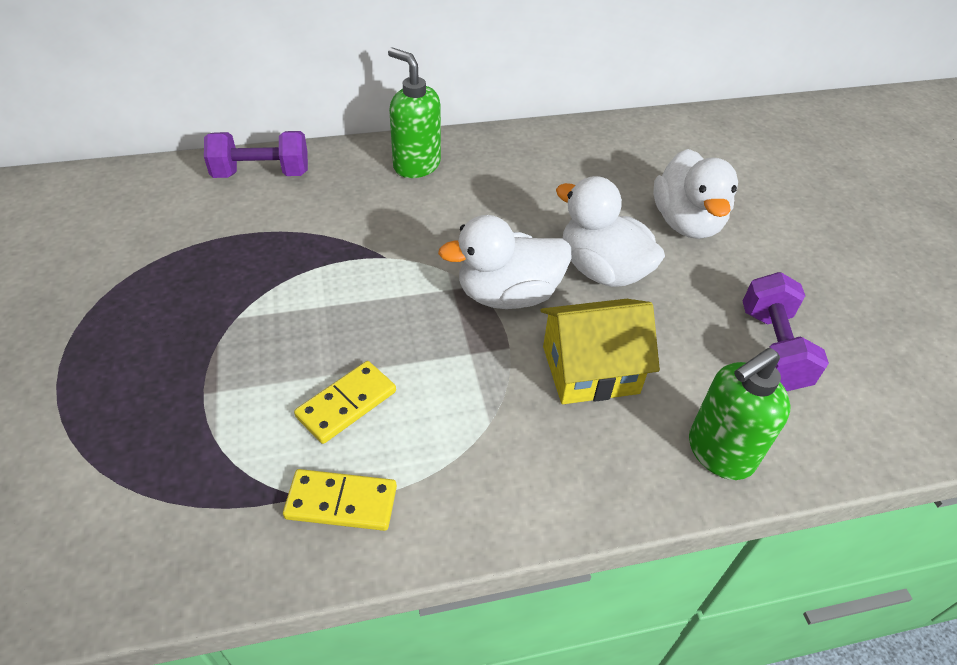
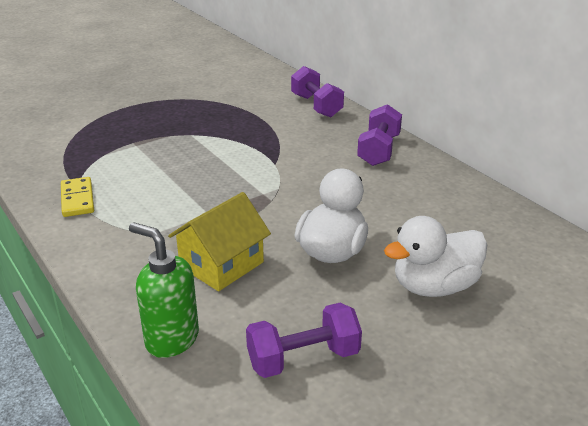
camera: 70 degrees right, 15 degrees down
(346, 404) = (145, 183): yellow domino -> none
(416, 165) = (379, 150): green soap dispenser -> purple dumbbell
(508, 295) = (273, 215): white duck -> none
(590, 370) = (221, 264): yellow house -> yellow house turned 75 degrees clockwise

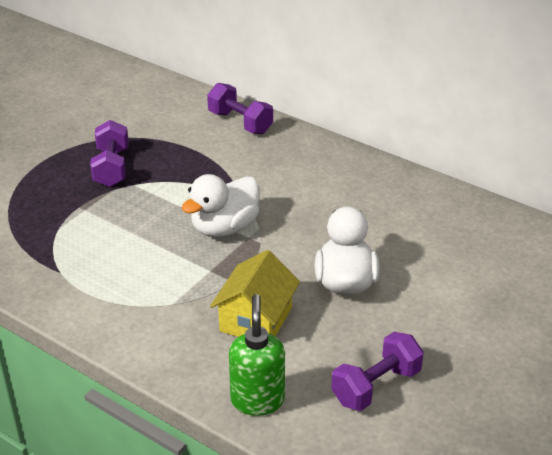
camera: 20 degrees left, 5 degrees up
(77, 199) = (70, 285): yellow domino -> none
(171, 339) = (257, 400): green soap dispenser -> green soap dispenser turned 75 degrees clockwise
(379, 150) = (329, 164): purple dumbbell -> purple dumbbell (112, 168)
(434, 286) = (446, 294): white duck -> white duck (224, 228)

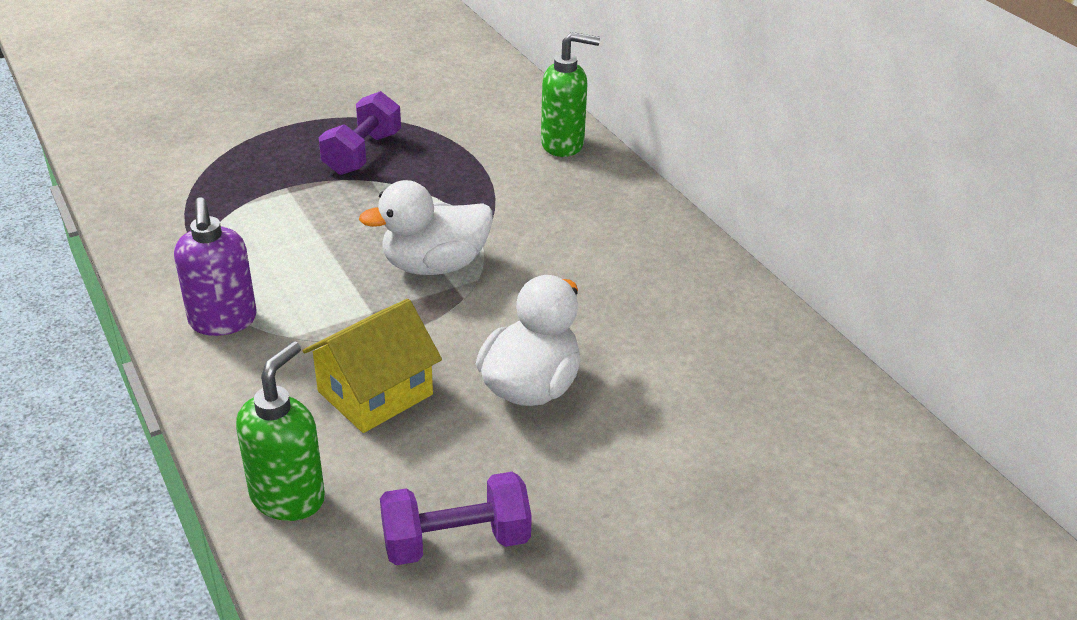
camera: 25 degrees right, 0 degrees up
(117, 310) = (223, 321): none -> purple soap dispenser
(240, 122) = (563, 145): purple dumbbell -> green soap dispenser

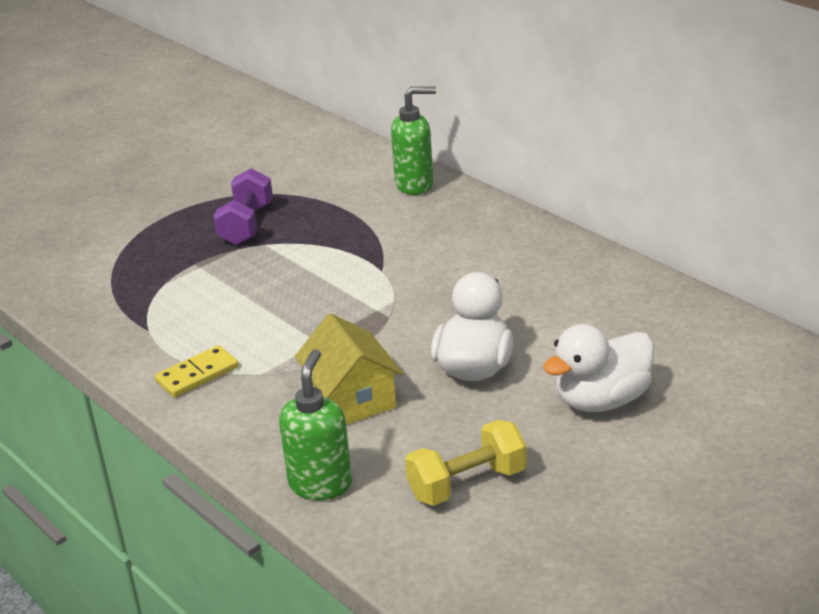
camera: 10 degrees left, 5 degrees down
(223, 321) = (197, 374): purple soap dispenser -> yellow domino
(375, 393) = (351, 398): yellow house -> yellow house turned 60 degrees counterclockwise
(434, 265) = (353, 297): white duck -> white duck (601, 400)
(456, 541) = (467, 484): purple dumbbell -> yellow dumbbell

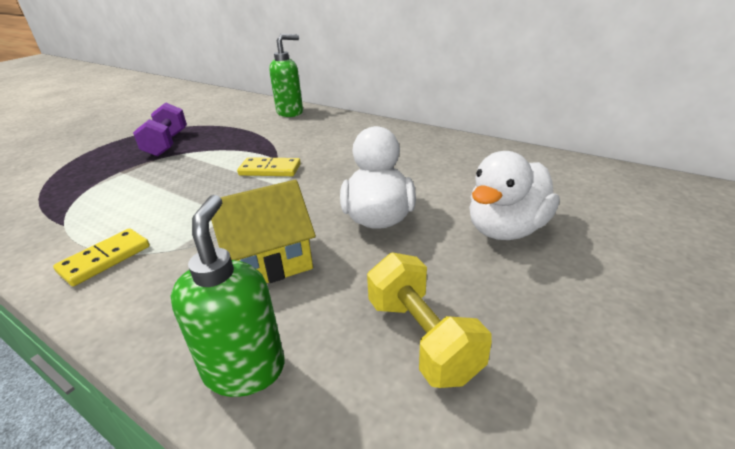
camera: 15 degrees left, 0 degrees up
(351, 398) = (268, 260): yellow house -> yellow house turned 75 degrees counterclockwise
(370, 286) = (270, 170): none -> yellow domino
(467, 484) = (422, 338): yellow dumbbell -> yellow dumbbell turned 75 degrees counterclockwise

